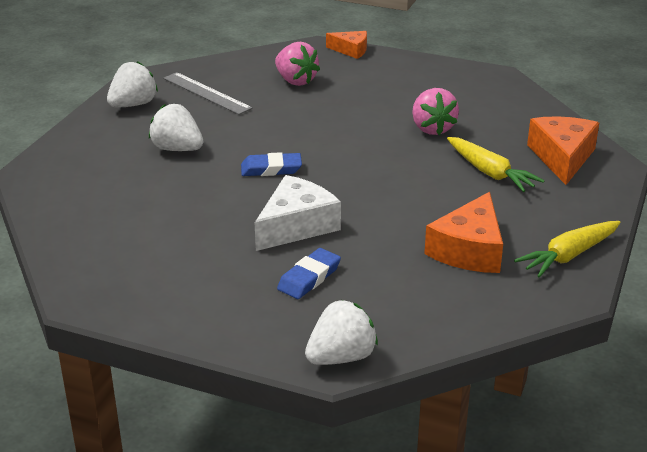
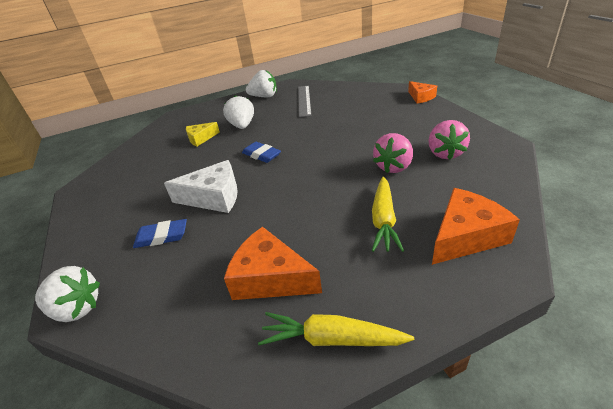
camera: 50 degrees right, 5 degrees up
(145, 183) = (201, 138): none -> yellow cheese
(295, 81) = (359, 107): pink strawberry -> pink strawberry (445, 153)
(469, 250) = (270, 278): orange cheese -> orange cheese turned 45 degrees clockwise

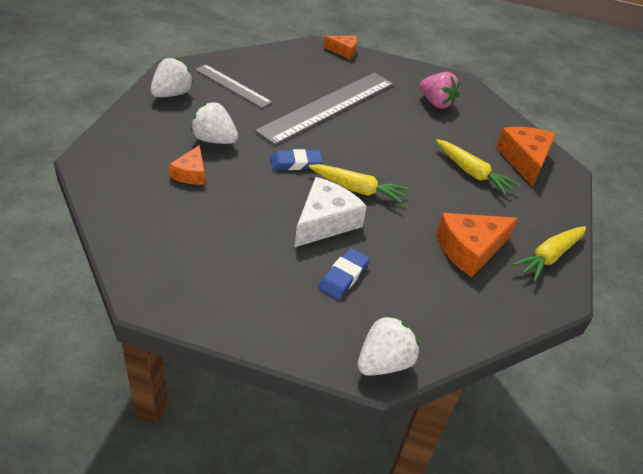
camera: 60 degrees left, 5 degrees up
(201, 138) = (191, 173): yellow cheese -> orange cheese
(269, 188) = (357, 189): none -> yellow carrot
(344, 128) = (328, 106): none -> grey ruler
(394, 167) = (419, 128): pink strawberry -> none

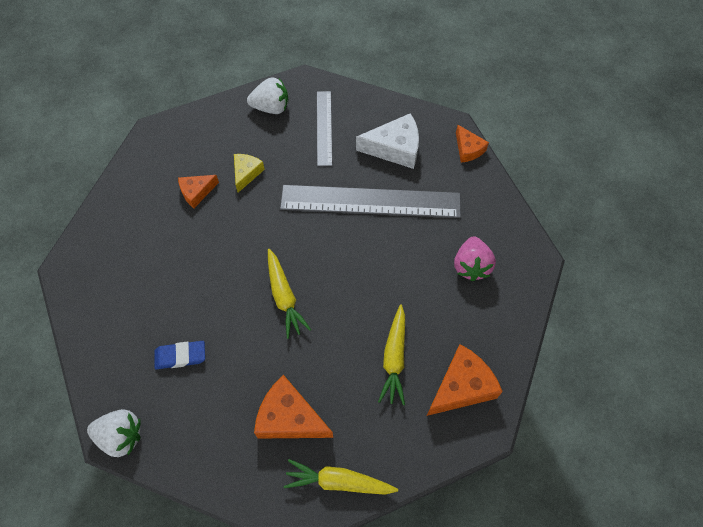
camera: 55 degrees right, 20 degrees up
(214, 140) = (246, 173): white strawberry -> yellow cheese
(296, 163) = (273, 237): blue eraser -> none
(325, 222) = (226, 304): white cheese -> white cheese (395, 148)

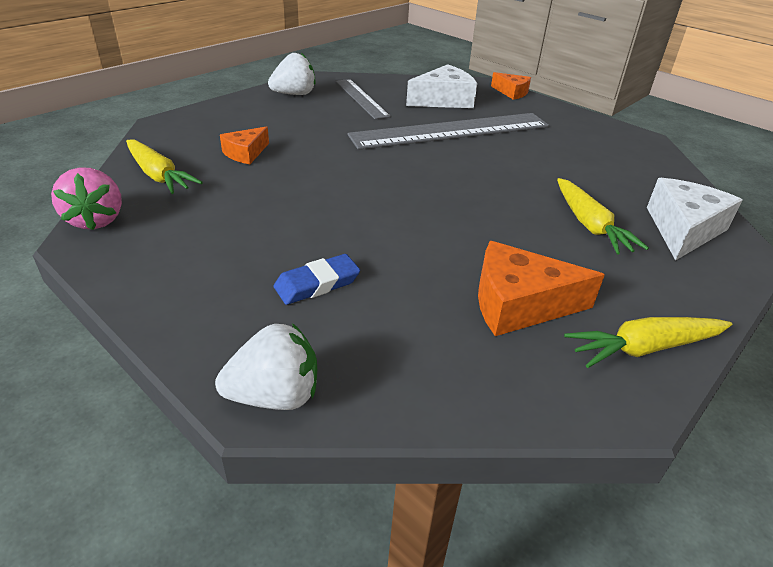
camera: 25 degrees left, 25 degrees down
(246, 173) = (298, 133): yellow cheese -> none
(284, 297) = (417, 206): yellow carrot -> yellow carrot (158, 175)
(461, 386) = (683, 229): orange cheese -> white cheese
(471, 266) = (592, 151): pink strawberry -> pink strawberry (96, 220)

